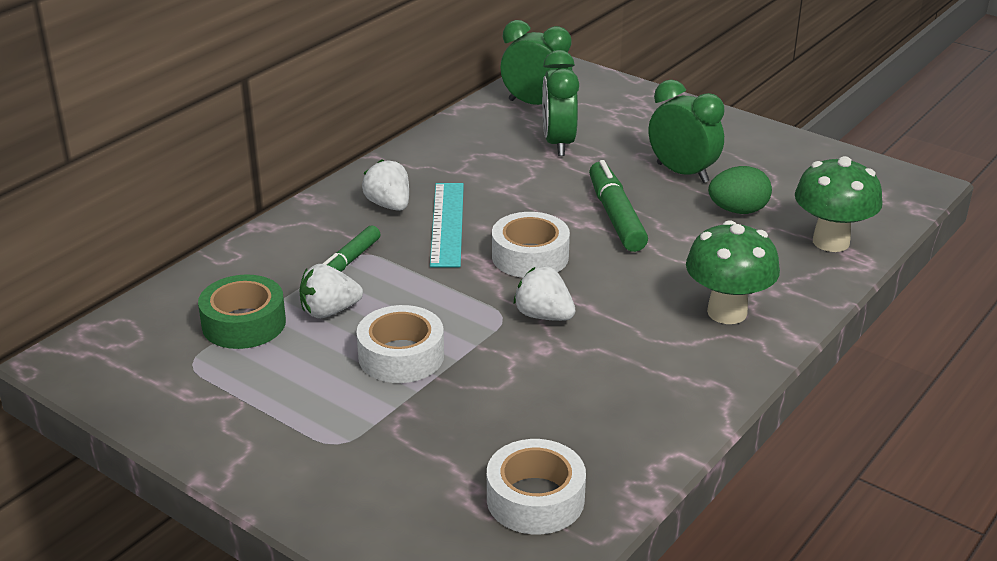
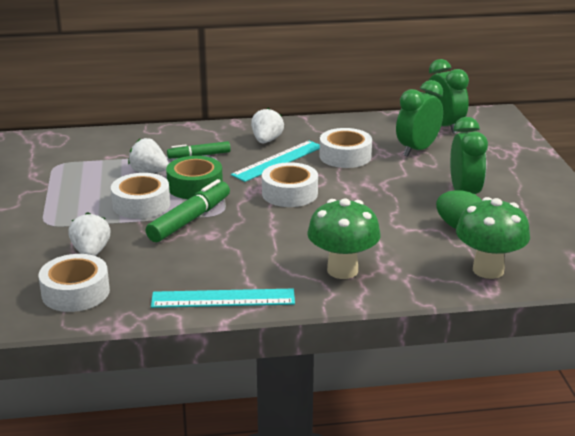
camera: 45 degrees right, 5 degrees down
(244, 323) = (106, 159): green tape -> green tape (195, 186)
(504, 184) = (345, 156): none -> white tape
(544, 316) = (241, 222): white strawberry -> white strawberry (91, 252)
(615, 216) = (376, 197): green marker -> green marker (190, 219)
(684, 408) = (223, 299): none -> turquoise ruler

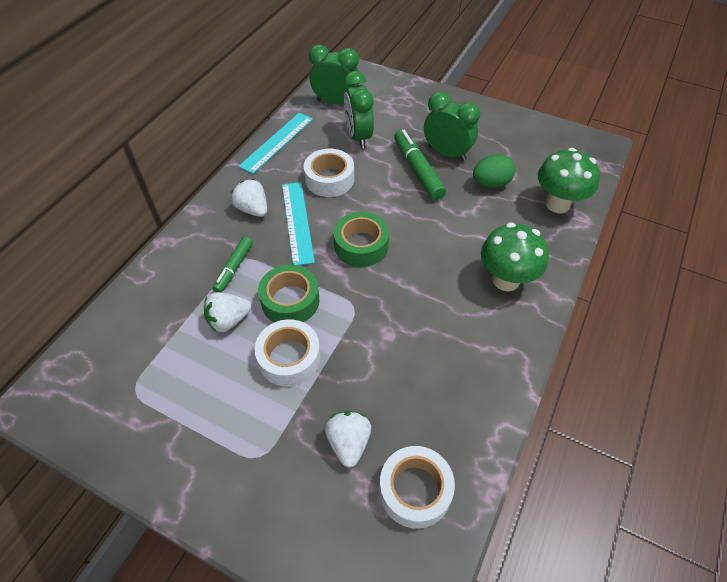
camera: 55 degrees left, 25 degrees up
(91, 252) = (348, 443): white strawberry -> white strawberry turned 60 degrees clockwise
(190, 219) = (349, 335): green marker -> green marker (417, 170)
(223, 299) = (499, 379): turquoise ruler -> turquoise ruler (277, 142)
(289, 193) = (361, 245): white tape -> green tape

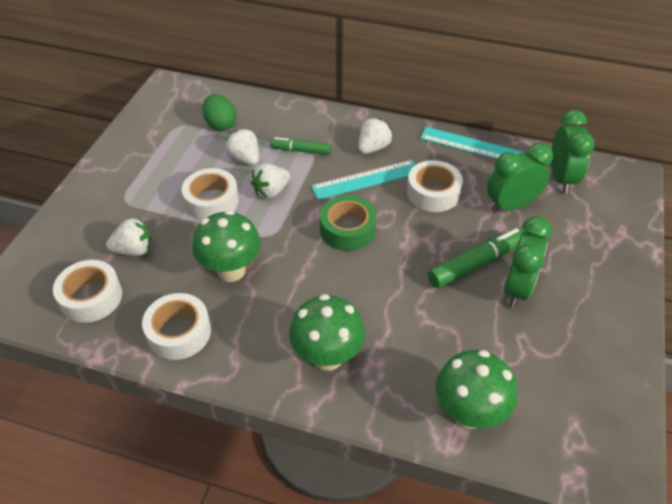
camera: 80 degrees right, 5 degrees down
(290, 301) = (271, 191): green tape -> white strawberry
(397, 345) = (231, 270): none -> green mushroom
(472, 397) = (179, 332): none -> white tape
(491, 183) = (480, 337): green egg -> green egg (221, 125)

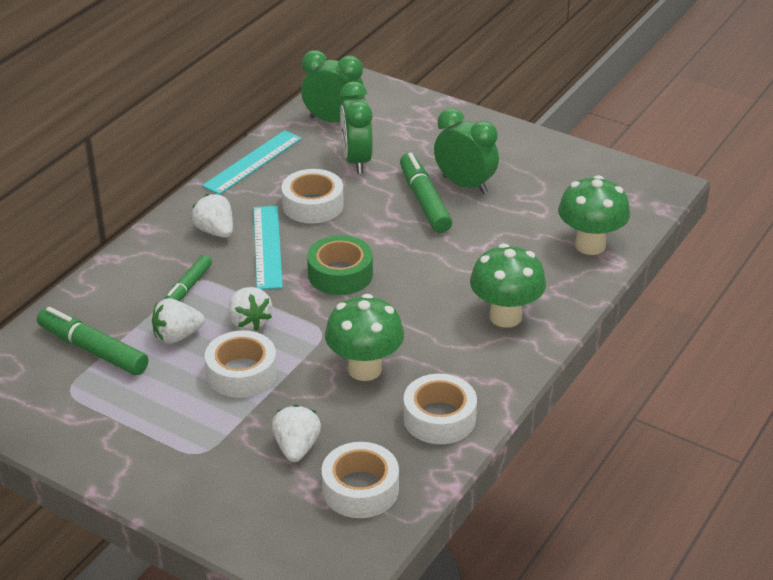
camera: 75 degrees left, 10 degrees down
(221, 125) = (93, 350): green egg -> green marker

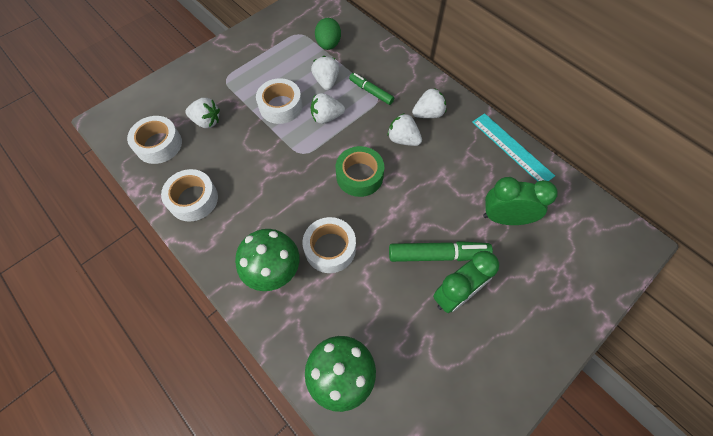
camera: 105 degrees right, 25 degrees up
(93, 350) = (328, 45): green marker -> green egg
(267, 247) = (403, 139): turquoise ruler -> white strawberry
(313, 205) = (448, 175): white tape -> white tape (330, 248)
(333, 121) = (569, 214): green clock -> none
(365, 369) = (257, 169): green mushroom -> none

